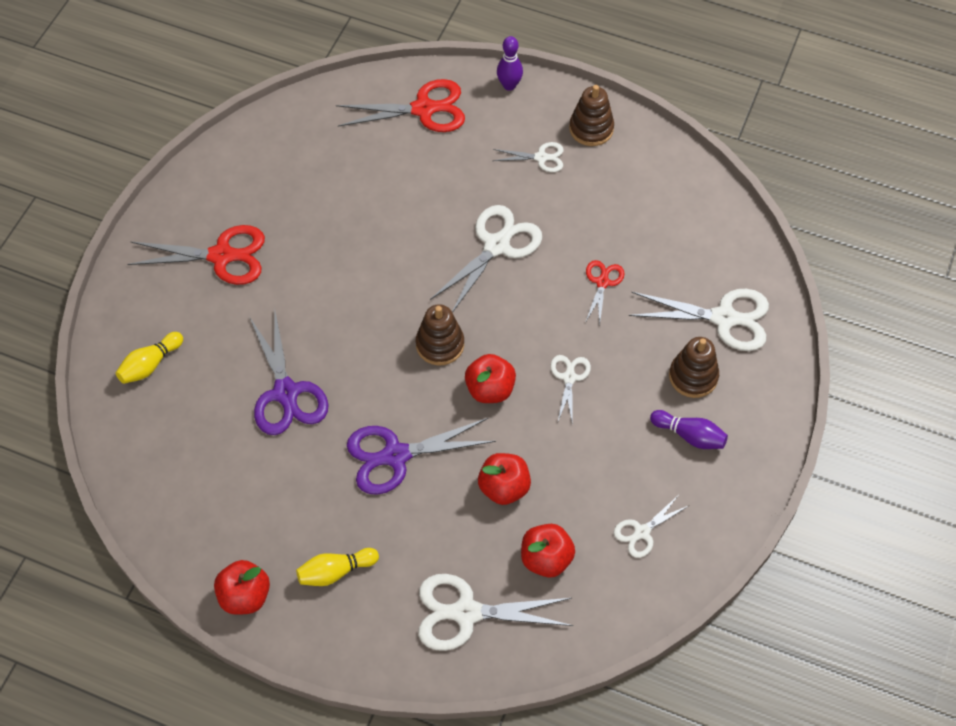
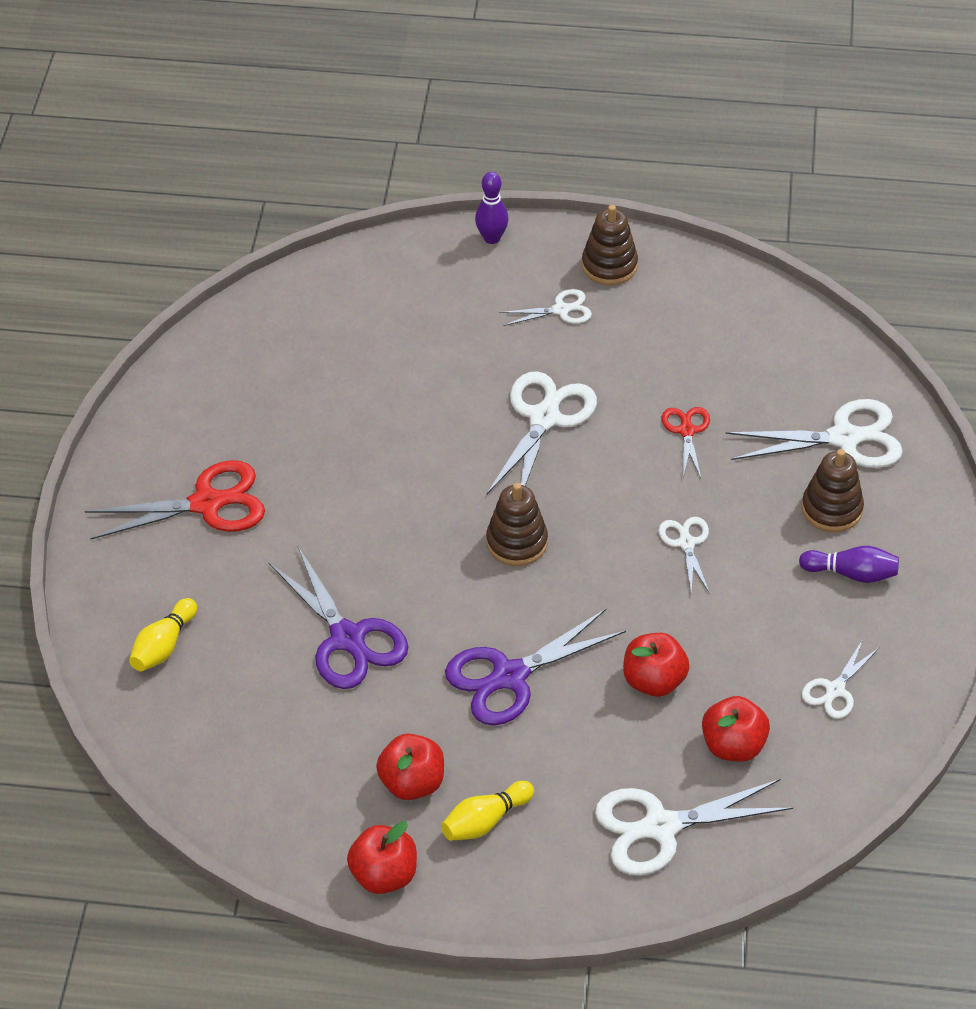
camera: 15 degrees left, 10 degrees down
(423, 109) = (396, 286): red scissors -> none
(490, 389) = (596, 578): red apple -> red apple (412, 783)

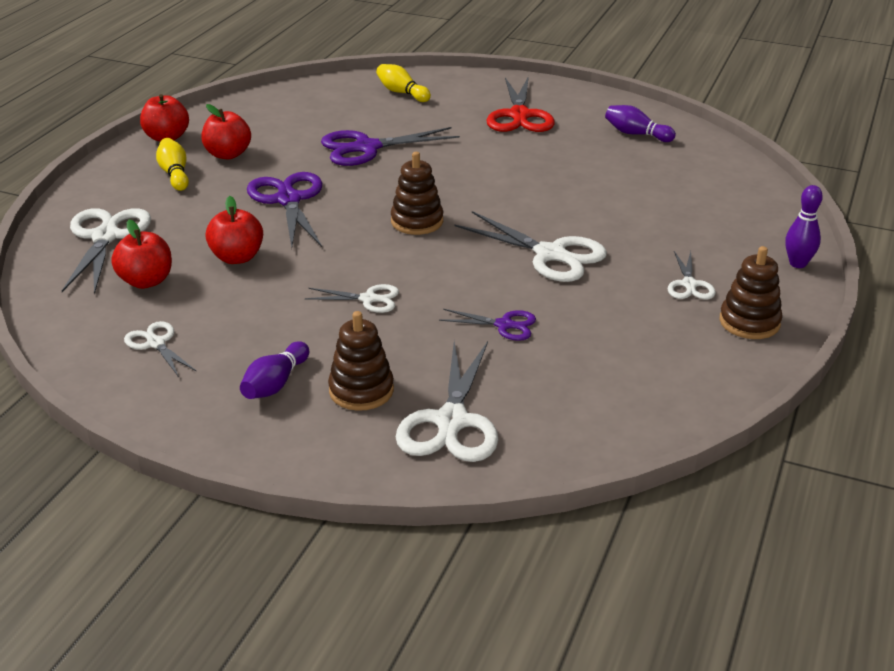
camera: 105 degrees right, 15 degrees down
(231, 385) = (636, 134): none -> purple bowling pin
(686, 431) = (504, 325): red scissors -> purple scissors

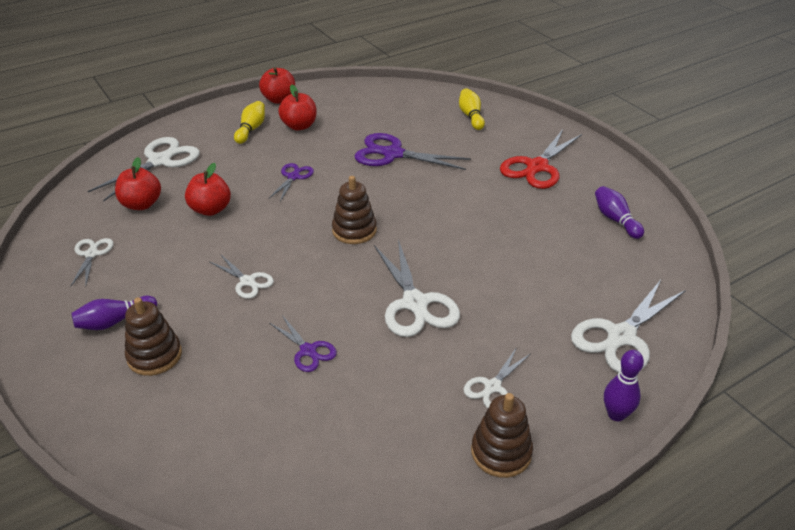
camera: 35 degrees right, 5 degrees up
(288, 200) = (293, 177): purple scissors -> purple scissors, size x0.55
(452, 421) = (176, 416): white scissors -> white scissors (621, 336)

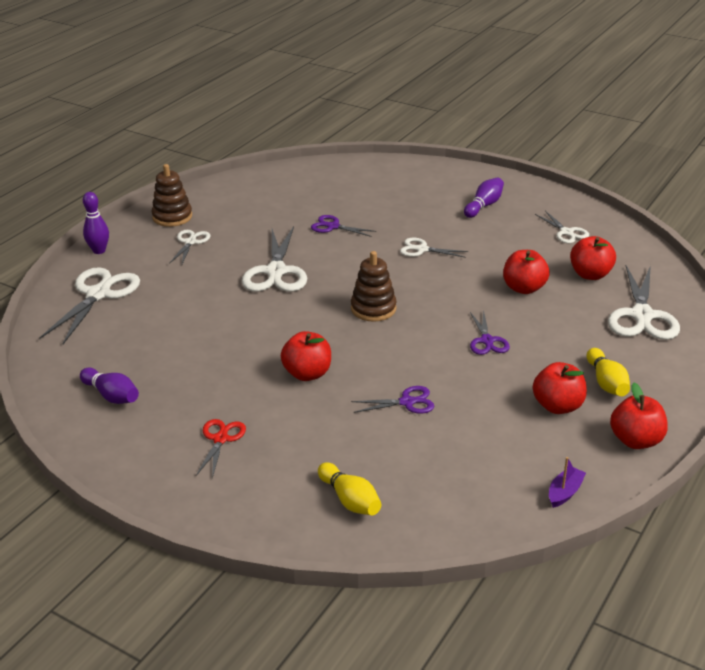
camera: 155 degrees right, 5 degrees down
(154, 356) = (432, 199): brown stacking toy -> none
(349, 90) = (565, 492): none -> purple boat
(393, 154) = (407, 402): purple scissors -> purple scissors, size x0.55
(415, 303) = (276, 272): white scissors -> white scissors turned 135 degrees counterclockwise
(449, 192) = (307, 374): none -> red apple
(537, 167) = (220, 439): red scissors -> red scissors, size x0.55

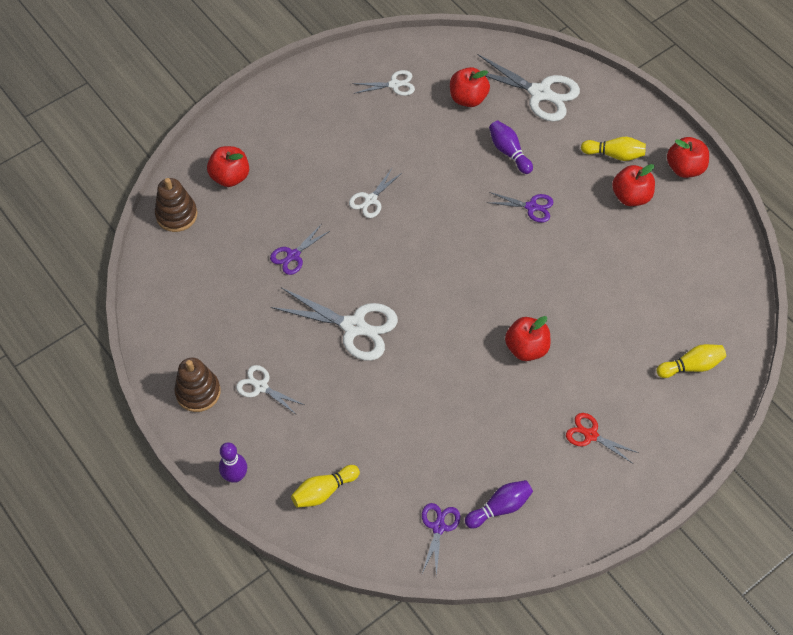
camera: 70 degrees left, 25 degrees up
(98, 294) = (323, 491): white scissors -> yellow bowling pin
(373, 309) = (450, 269): brown stacking toy -> brown stacking toy (176, 215)
(407, 402) = (590, 290): purple scissors -> purple scissors (438, 527)
(484, 205) = (317, 123): purple bowling pin -> purple bowling pin (509, 152)
(524, 288) = (467, 151): red apple -> red apple (230, 177)
(565, 492) = (724, 233): purple boat -> none

